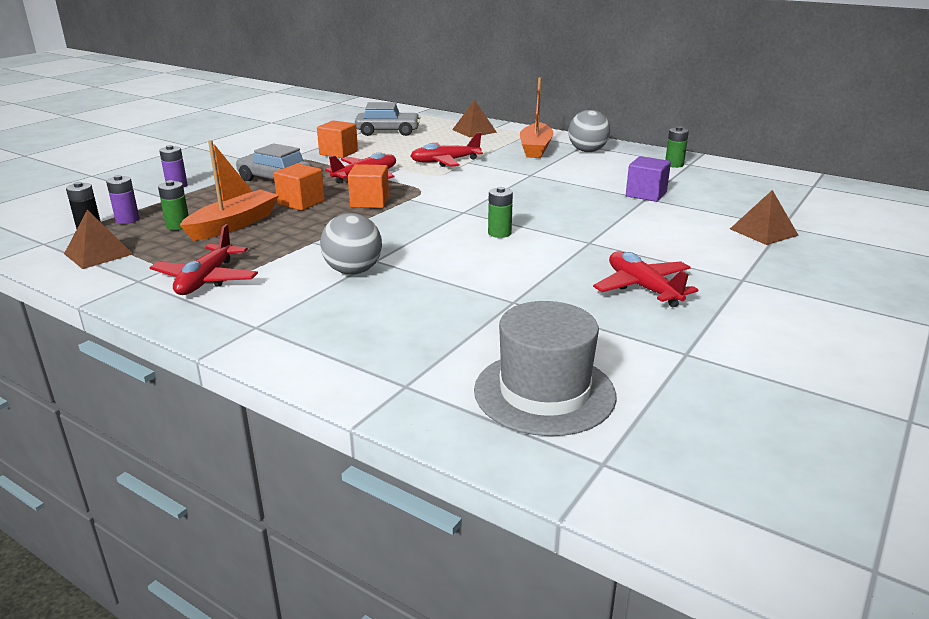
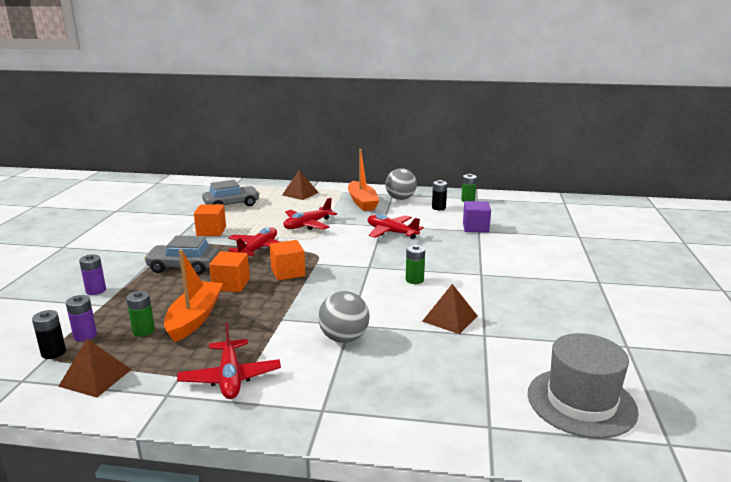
camera: 25 degrees left, 5 degrees down
(624, 167) = (438, 208): none -> black battery
(643, 288) = (551, 303): red plane -> red plane (391, 232)
(763, 232) = (573, 243): brown pyramid -> brown pyramid (450, 318)

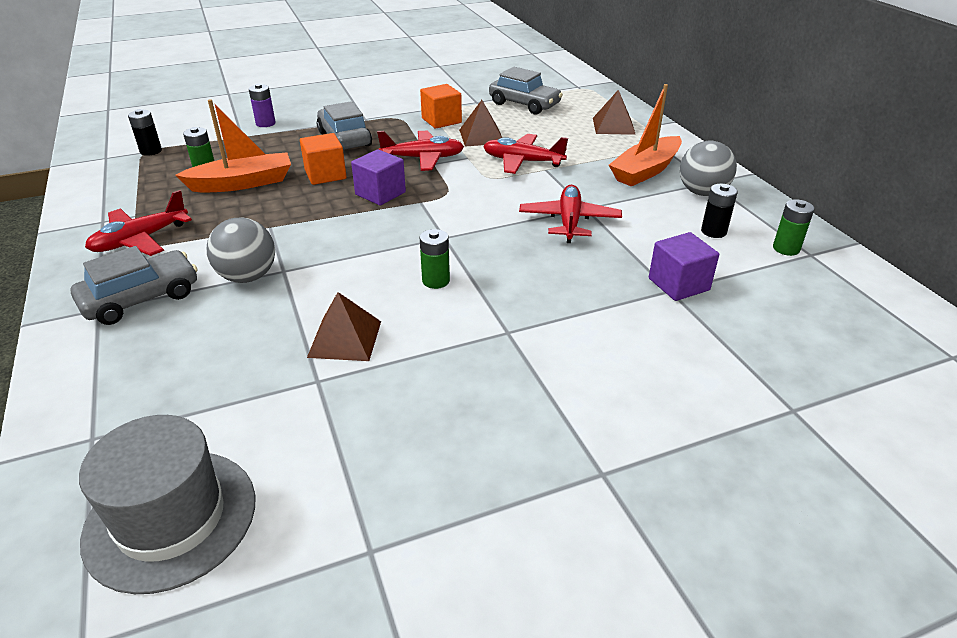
camera: 60 degrees right, 15 degrees up
(85, 335) = (184, 151): purple battery -> none
(95, 377) = (119, 182): brown pyramid -> brown pyramid (481, 136)
(288, 272) = (380, 193): orange cube -> purple cube
(327, 387) = (141, 298): none -> grey car

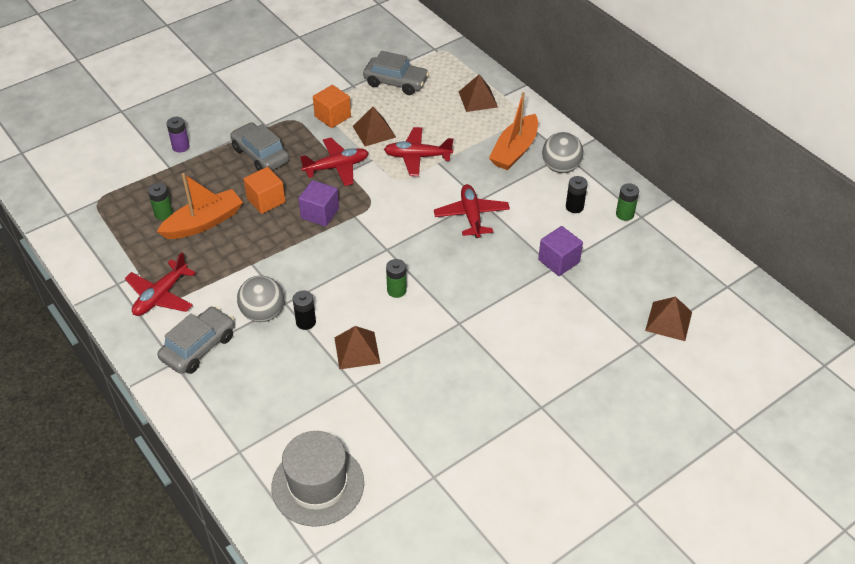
camera: 15 degrees left, 10 degrees up
(151, 151) = (101, 199): black battery -> black battery (306, 322)
(849, 387) = (668, 321): none -> brown pyramid

